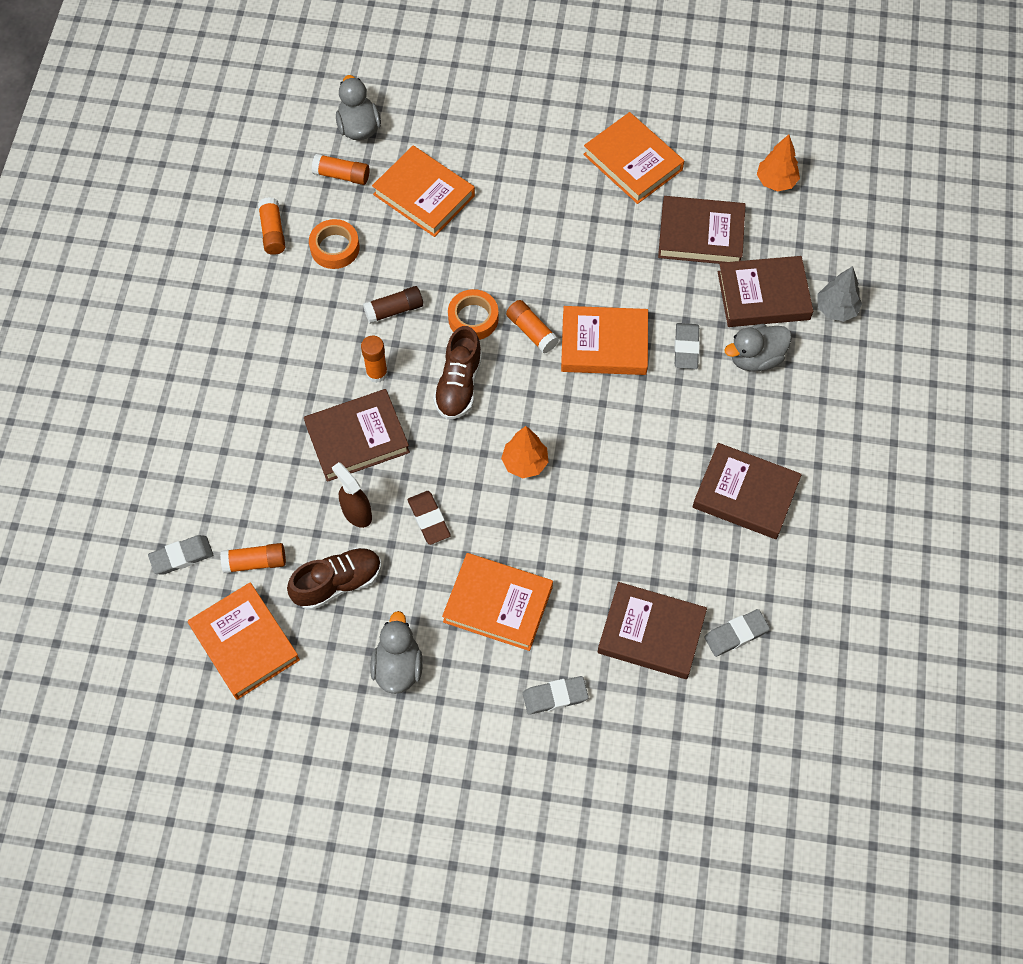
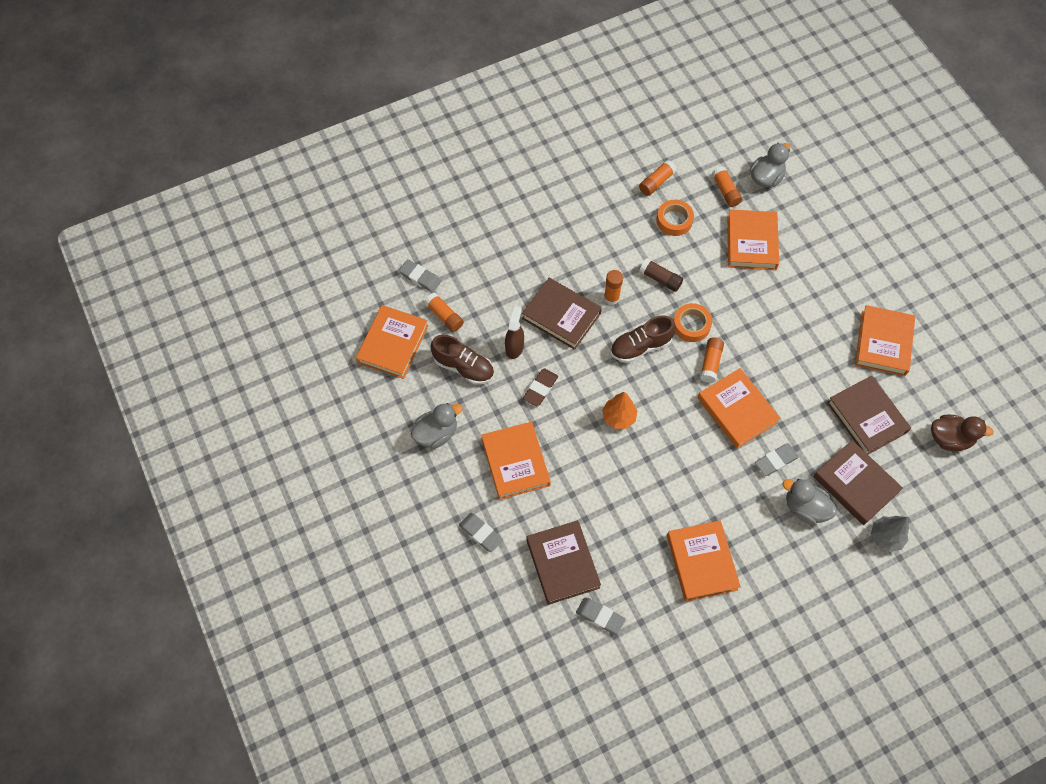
camera: 55 degrees right, 0 degrees up
(745, 494) = (701, 562): brown book -> orange book
(776, 181) = (949, 439): orange tree -> brown duck

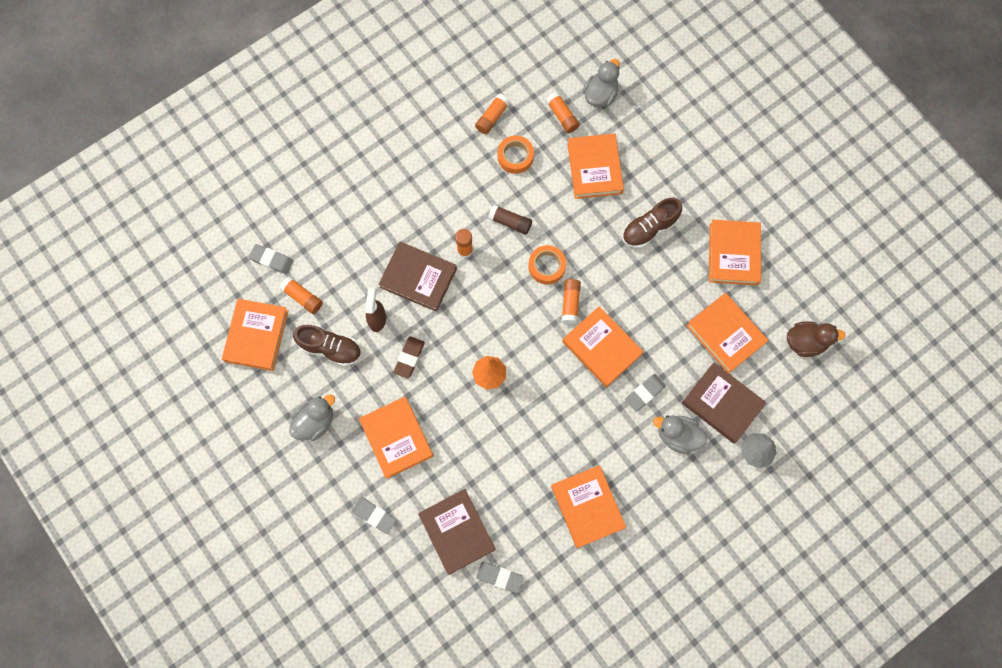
camera: 10 degrees left, 10 degrees up
(640, 347) = (500, 297): brown shoe -> brown shoe (649, 229)
(866, 417) = (725, 334): brown book -> orange book

